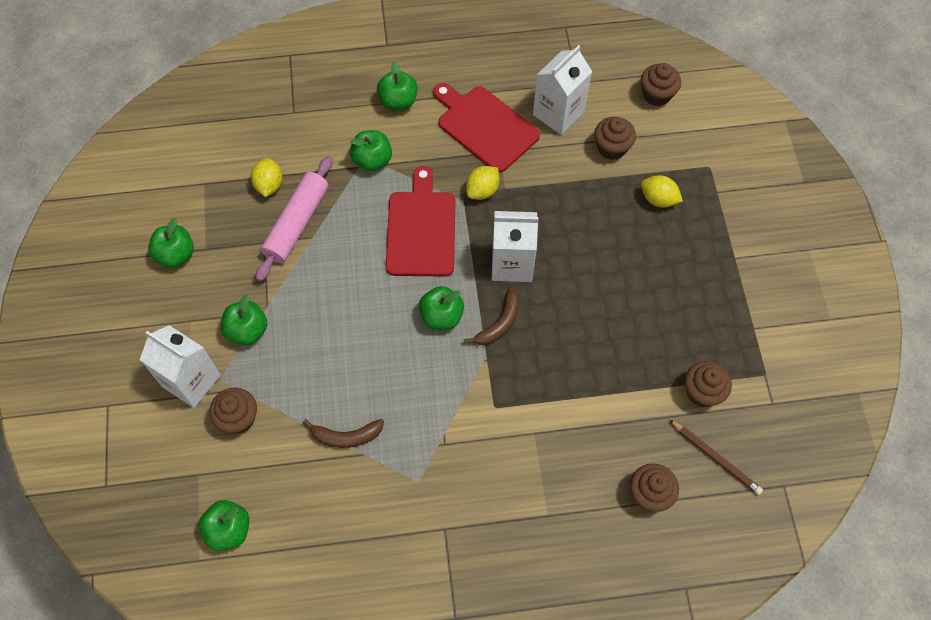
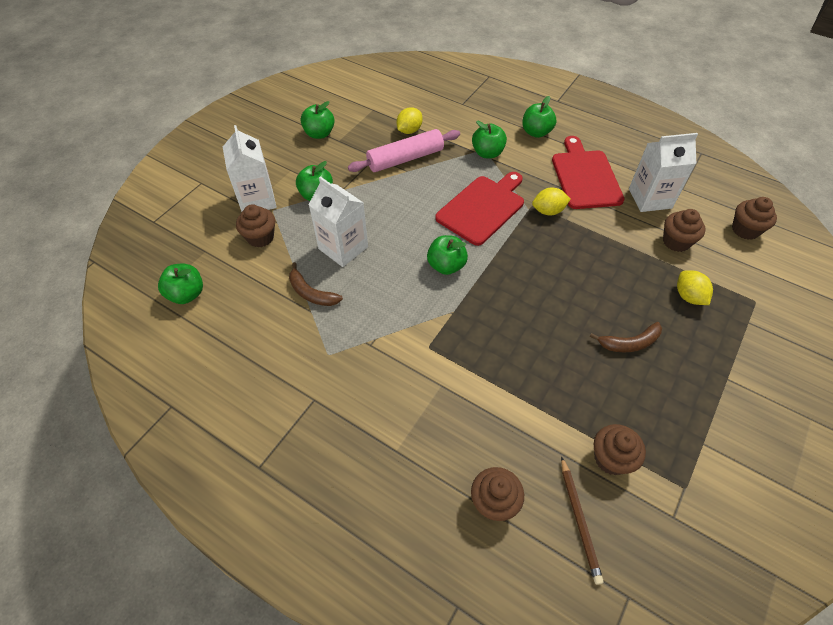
camera: 40 degrees right, 10 degrees down
(499, 323) = (483, 296): brown banana -> brown banana (629, 343)
(512, 263) = (529, 266): white carton -> white carton (343, 248)

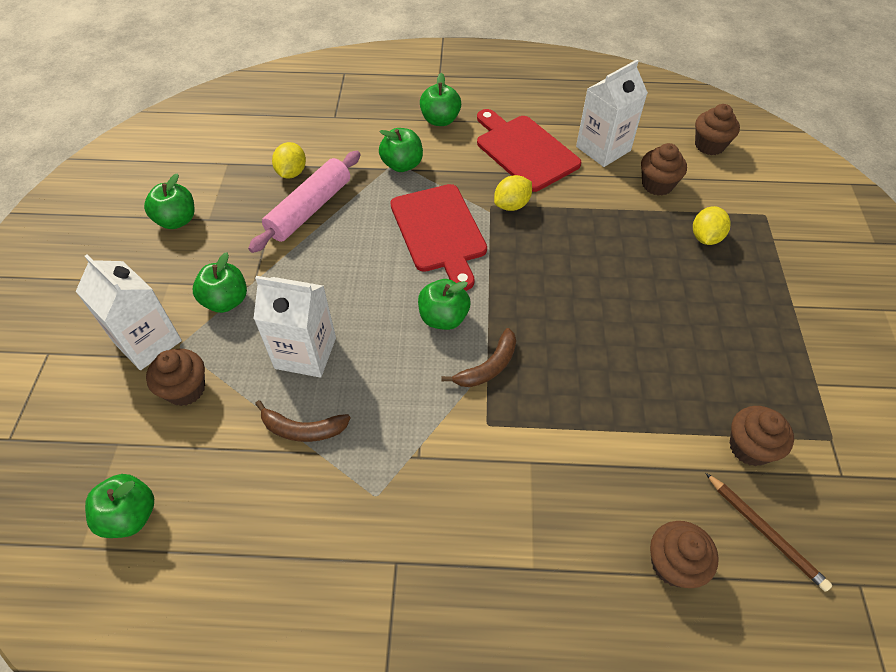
camera: 30 degrees left, 0 degrees up
(482, 208) = (439, 231): red cutting board -> red cutting board turned 150 degrees clockwise
(629, 343) = (685, 314): brown banana -> brown banana (488, 367)
(688, 296) = (705, 237): yellow lemon -> yellow lemon turned 75 degrees clockwise

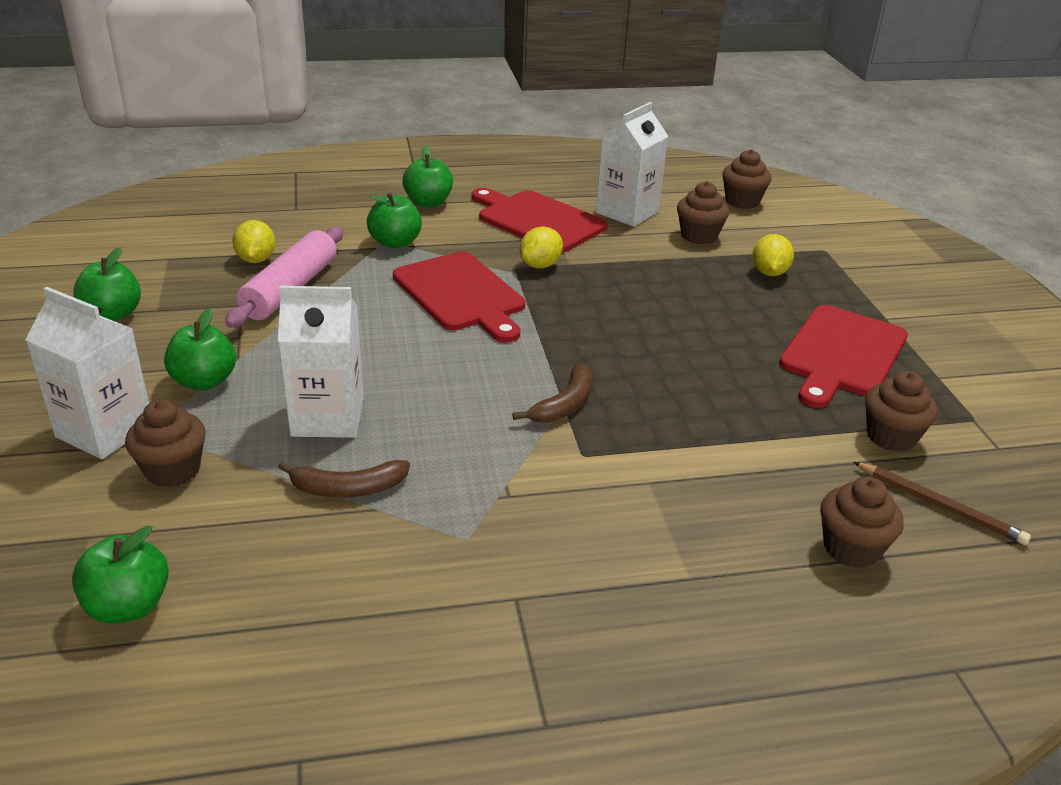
camera: 15 degrees left, 20 degrees down
(443, 318) = (494, 368): green apple -> none
(738, 344) = (841, 354): none -> red cutting board

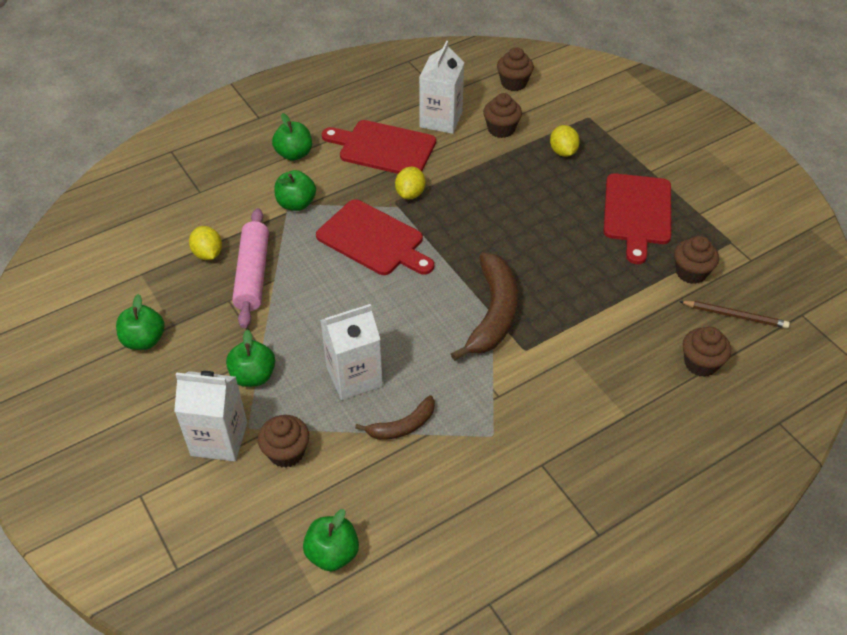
camera: 20 degrees left, 15 degrees up
(564, 404) = (493, 313): brown banana -> brown banana, size x1.80

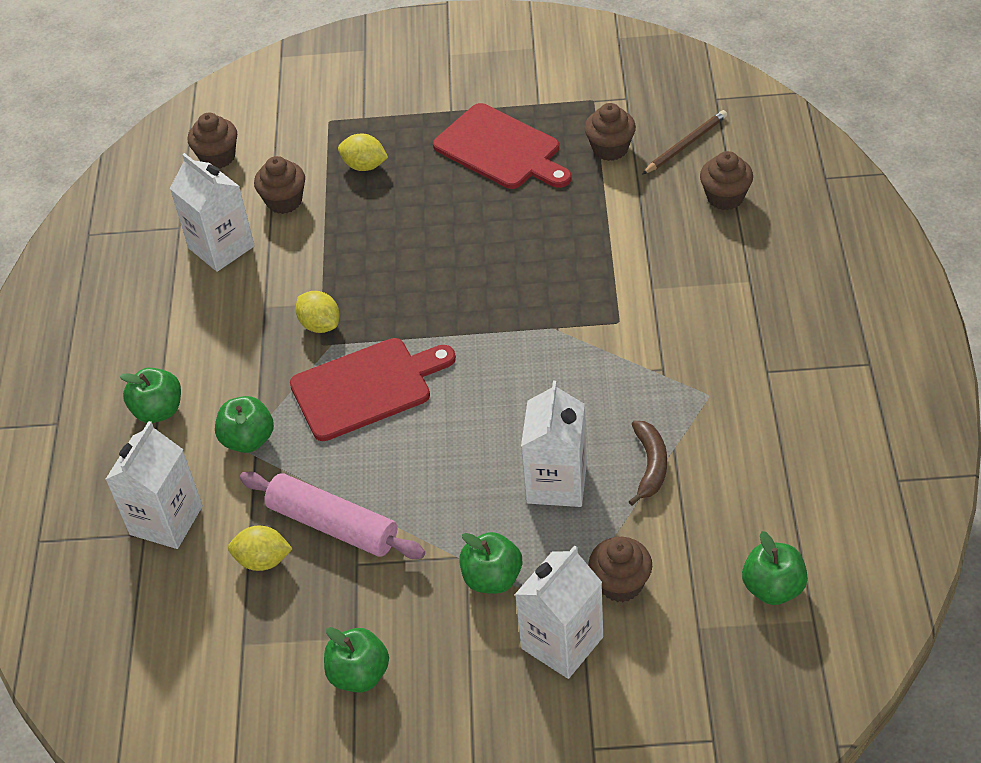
camera: 55 degrees left, 0 degrees up
(214, 196) = (166, 520): none -> white carton
(383, 148) = (223, 319): red cutting board -> none
(493, 313) = (552, 327): brown banana -> none

